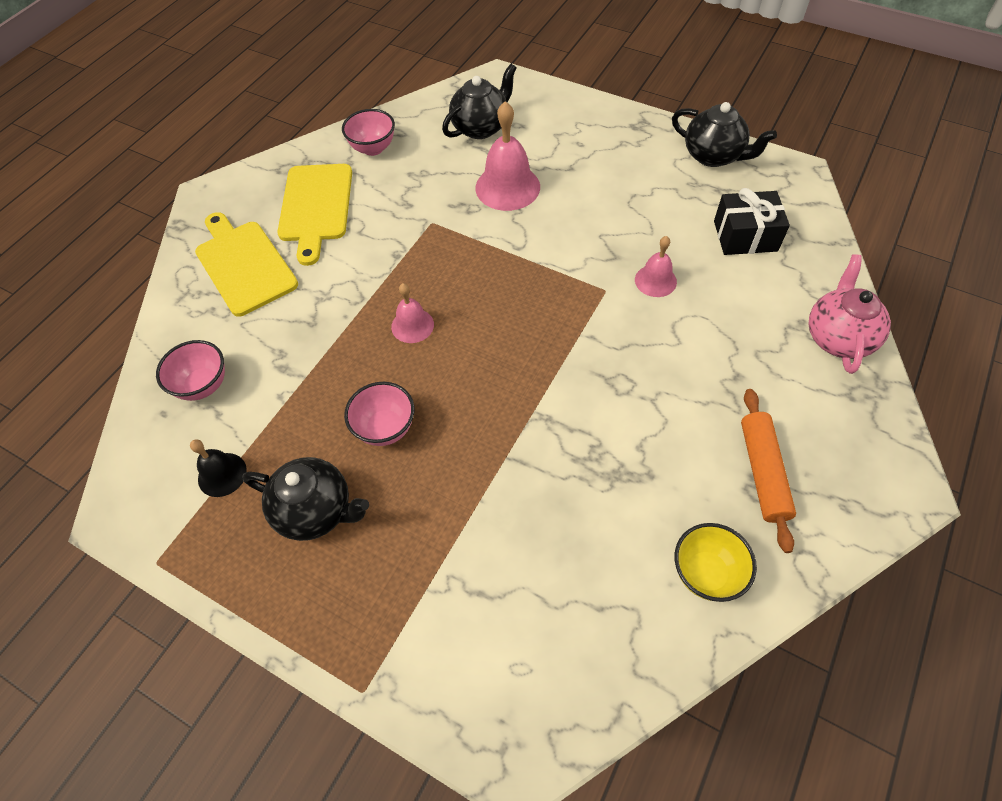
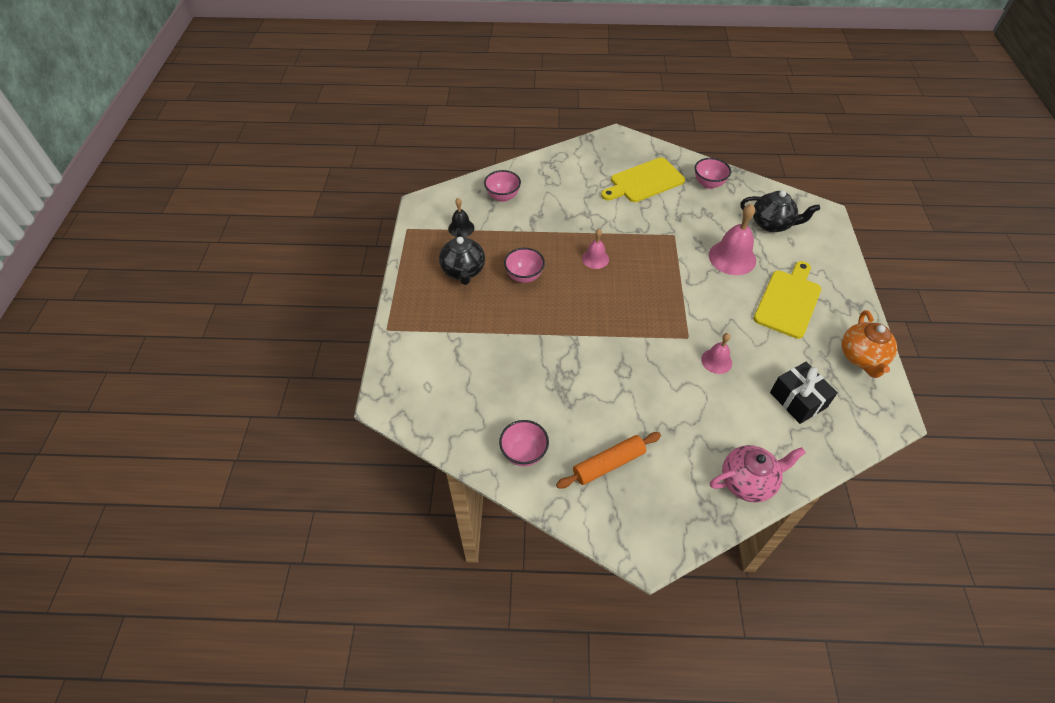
camera: 60 degrees right, 5 degrees down
(244, 264) = (583, 174): yellow cutting board -> yellow cutting board (788, 301)
(706, 573) = (524, 453): yellow bowl -> pink bowl
(713, 156) = (861, 358): black teapot -> orange teapot

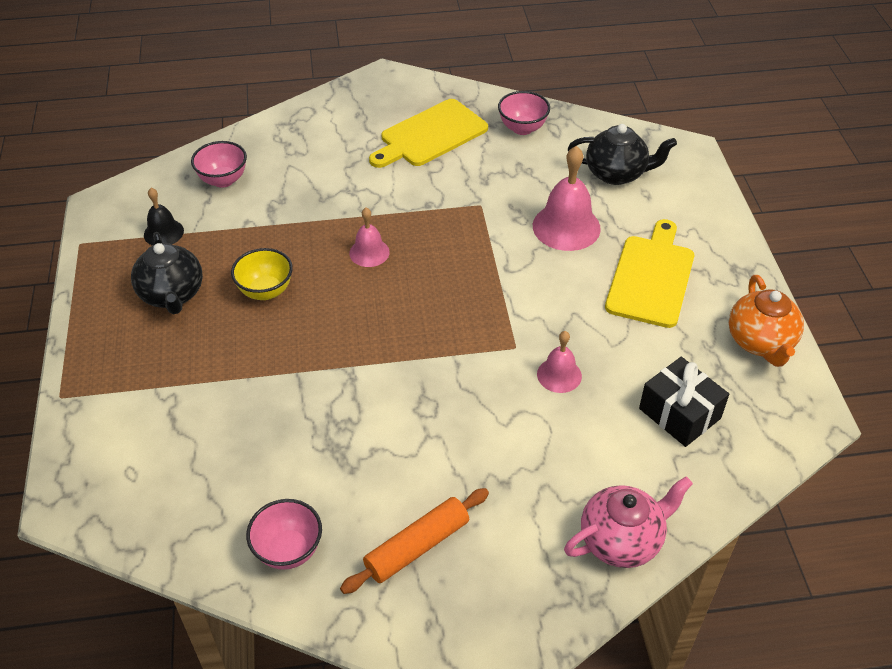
camera: 10 degrees left, 5 degrees down
(524, 276) = (266, 291): pink bowl -> yellow bowl

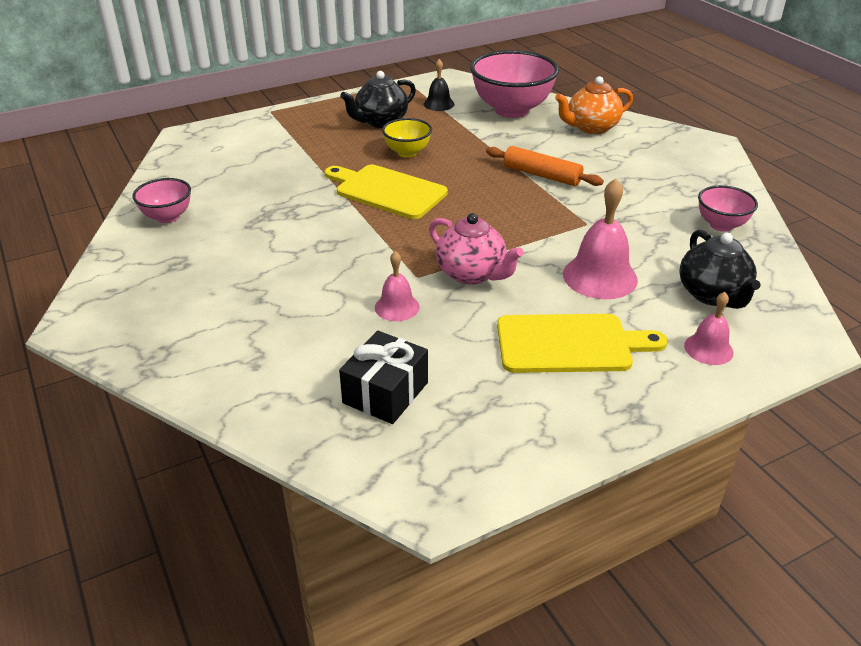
camera: 70 degrees right, 10 degrees down
(223, 180) = (511, 110): pink bowl -> pink bowl, size x1.90
(369, 252) = (481, 184): pink bell -> pink bell (708, 349)
(417, 546) = (183, 269): orange rolling pin -> orange rolling pin (542, 175)
(430, 135) = (656, 180): yellow cutting board -> yellow cutting board (387, 191)
(621, 540) = (214, 377): pink teapot -> pink teapot (472, 274)
(760, 342) = (525, 443): orange teapot -> orange teapot (591, 127)

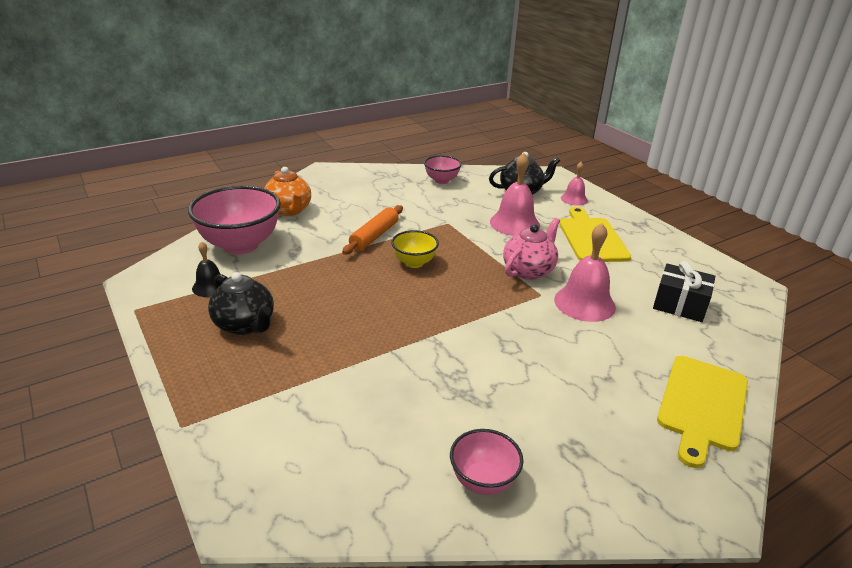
camera: 95 degrees left, 5 degrees down
(387, 191) = (405, 314): yellow cutting board -> yellow cutting board (702, 405)
(397, 307) = (584, 303): pink bell -> pink bell, size x1.73
(407, 152) = (325, 304): yellow bowl -> yellow bowl (414, 263)

